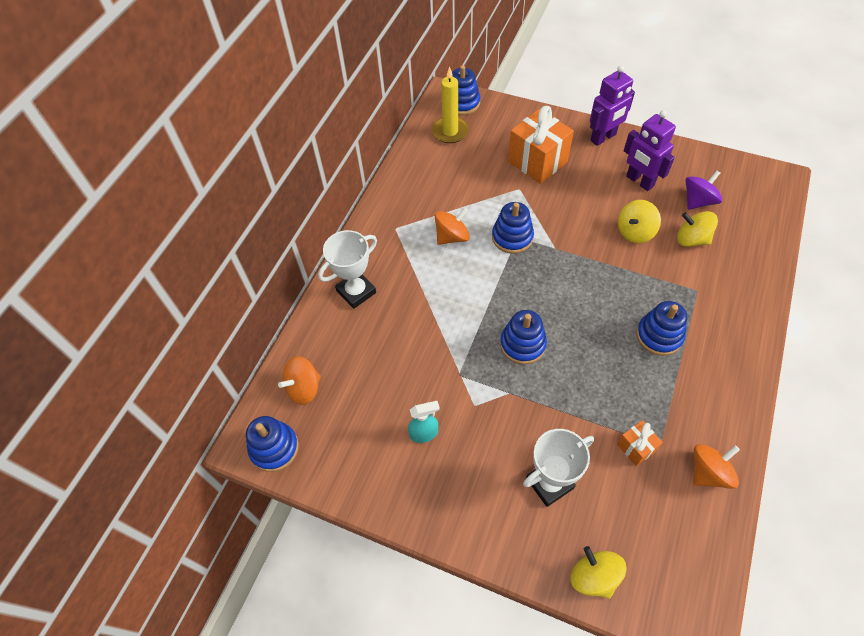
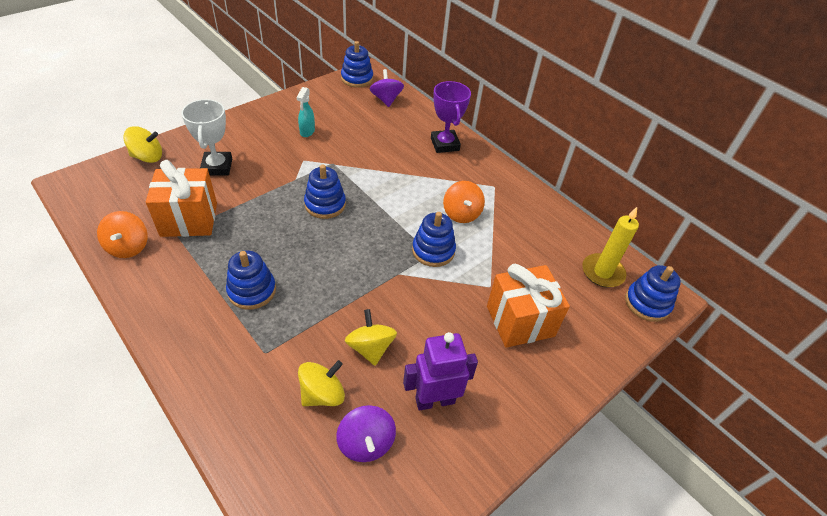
camera: 110 degrees right, 10 degrees down
(304, 388) = (386, 99): orange spinning top -> purple spinning top
(356, 292) = (445, 144): white trophy -> purple trophy
(603, 138) = (526, 409): purple robot -> none
(636, 447) = (189, 219): orange gift -> orange gift, size x2.03

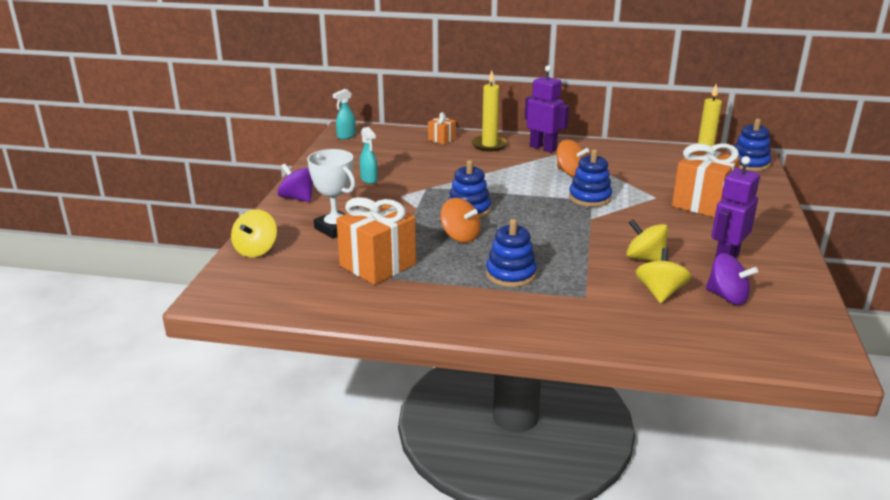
camera: 35 degrees left, 20 degrees down
(128, 247) = (359, 303): orange spinning top -> orange spinning top (460, 236)
(147, 157) = (256, 250): yellow spinning top -> yellow spinning top turned 150 degrees clockwise
(357, 79) = (346, 136): blue stacking toy -> turquoise spray bottle
(386, 99) = (395, 139): purple spinning top -> purple spinning top (297, 198)
(418, 118) = (441, 139): none -> orange gift
(445, 144) = (489, 145): purple trophy -> yellow candle
(482, 172) = (543, 148): none -> purple robot

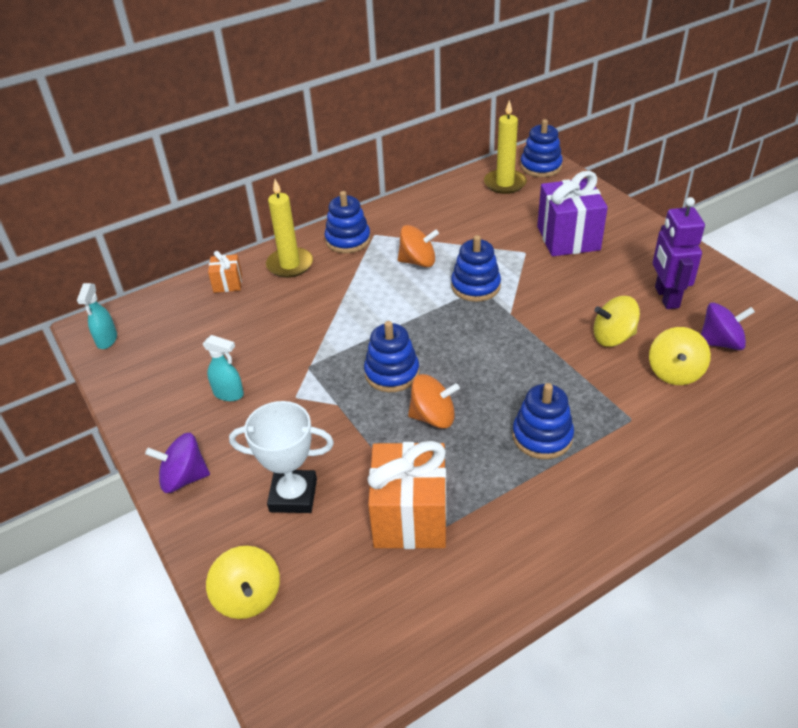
camera: 40 degrees left, 15 degrees up
(543, 148) = (348, 240): purple robot -> blue stacking toy
(660, 293) = (675, 372): yellow spinning top -> yellow spinning top turned 135 degrees counterclockwise
(702, 203) = (568, 238): orange gift -> purple gift

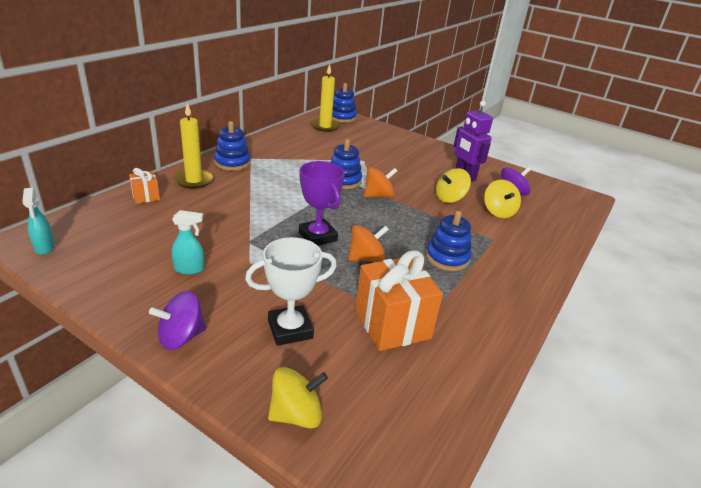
camera: 30 degrees left, 10 degrees down
(248, 596) = (296, 414): yellow spinning top -> yellow spinning top turned 60 degrees counterclockwise
(392, 373) = (317, 236): blue stacking toy -> purple trophy
(418, 261) = (293, 171): orange spinning top -> orange spinning top (378, 196)
(568, 238) = (385, 151): purple gift -> none

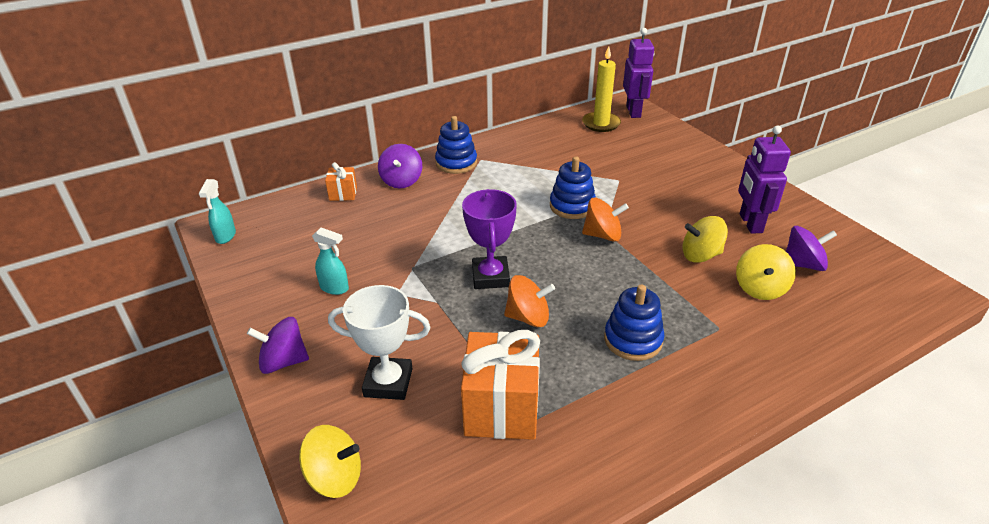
camera: 30 degrees right, 5 degrees up
(194, 180) = (401, 181): yellow candle -> purple spinning top
(342, 117) = (633, 112): blue stacking toy -> purple robot

